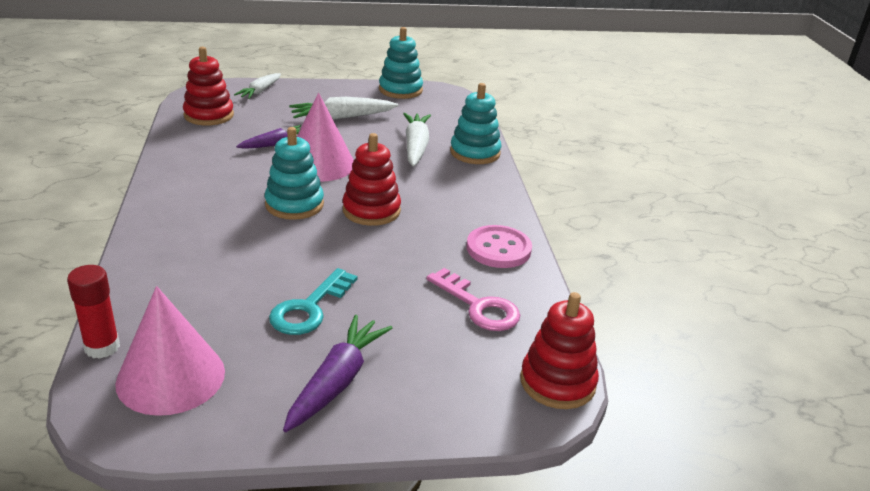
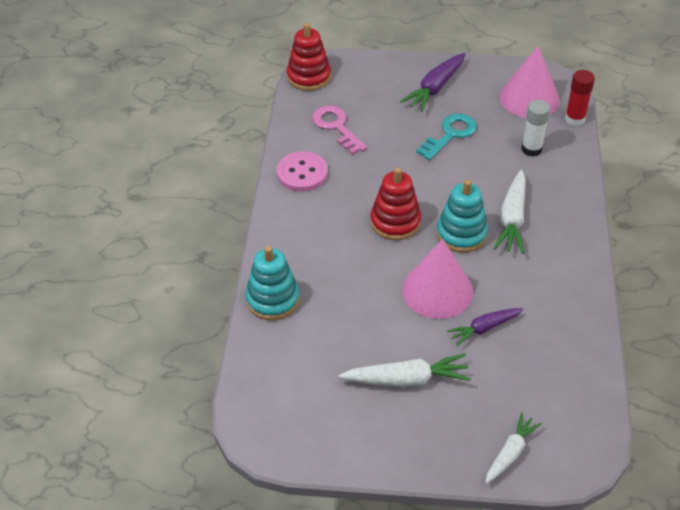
camera: 165 degrees left, 15 degrees up
(188, 297) = (531, 149): none -> white glue stick
(209, 115) = (565, 393): red stacking toy -> none
(400, 90) = (321, 448): turquoise stacking toy -> none
(416, 147) = (333, 314): white carrot -> white carrot (512, 219)

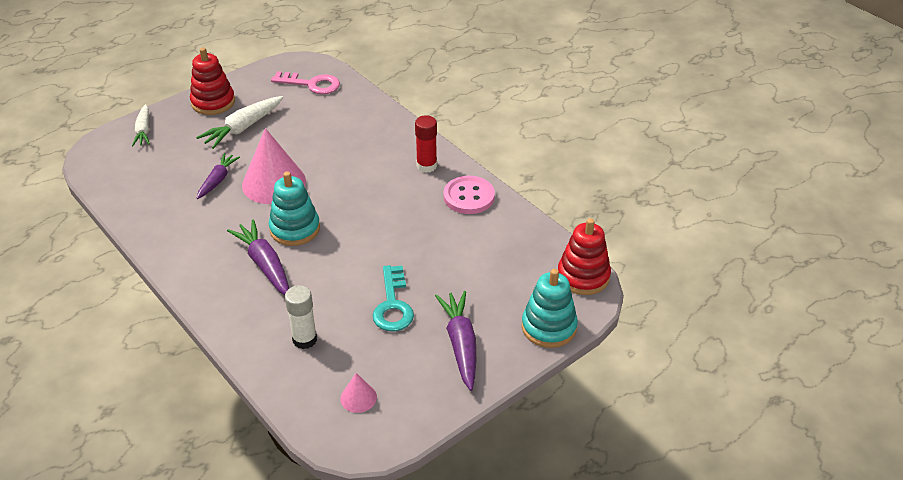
camera: 135 degrees right, 5 degrees down
(273, 299) = (378, 117): turquoise stacking toy -> turquoise stacking toy (549, 327)
(336, 127) = (495, 248): pink key -> pink key (311, 84)
(395, 222) = (355, 207): red stacking toy -> red stacking toy (213, 102)
(512, 219) = (265, 265): white carrot -> purple carrot
(529, 98) = (358, 397): pink cone -> pink cone, size x0.46
(574, 119) = (290, 404): red glue stick -> red glue stick (426, 166)

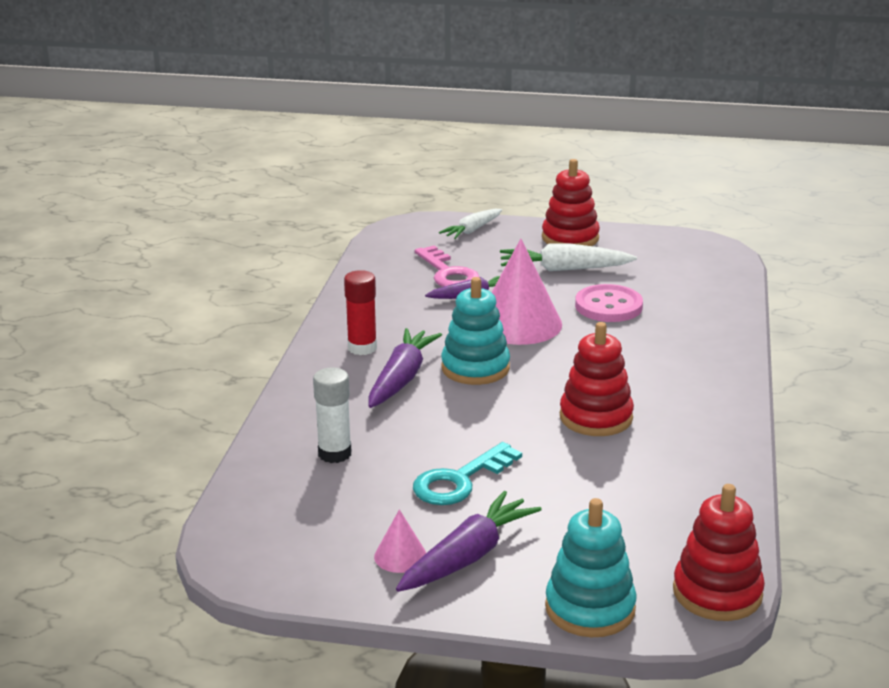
camera: 50 degrees right, 15 degrees down
(311, 84) = (694, 267): pink key -> pink key (448, 273)
(358, 397) = (300, 528): pink cone -> pink cone (400, 556)
(400, 217) = (596, 417): none -> red stacking toy
(426, 166) = (702, 392): red glue stick -> red glue stick (362, 348)
(469, 196) = (704, 442): pink button -> pink button (608, 306)

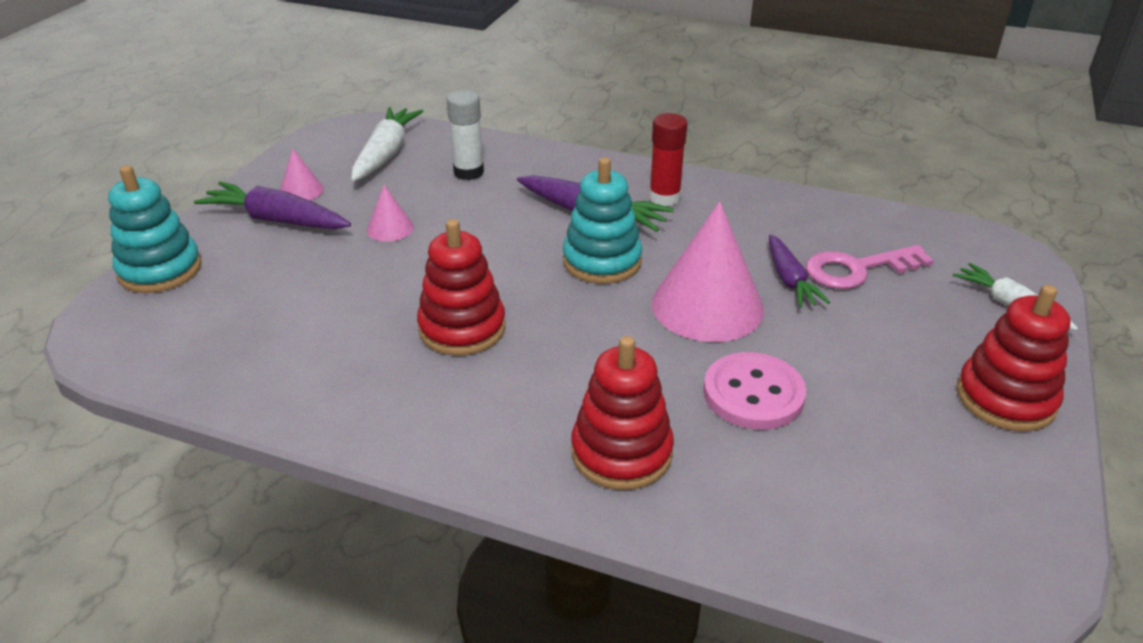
camera: 100 degrees right, 10 degrees up
(460, 480) = (390, 228): turquoise key -> pink cone
(467, 556) = (277, 220): purple carrot -> purple carrot turned 150 degrees clockwise
(564, 269) = (880, 372): white carrot -> white carrot (386, 154)
(717, 593) = (114, 346): red stacking toy -> red stacking toy (621, 452)

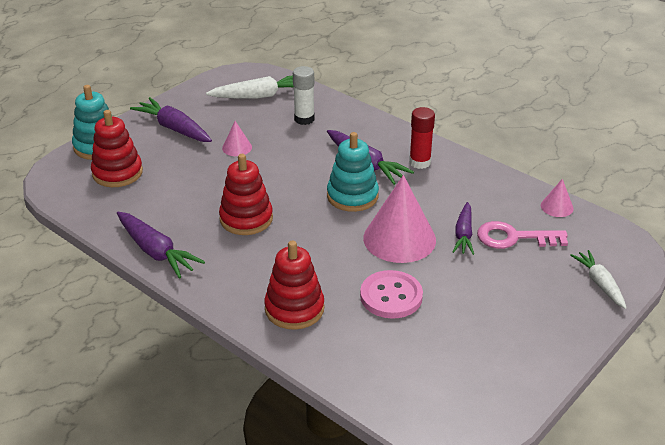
camera: 20 degrees right, 0 degrees up
(301, 190) = (197, 112): pink cone -> pink cone (557, 207)
(339, 415) = (156, 251): none -> purple carrot
(386, 154) = (259, 96): white carrot -> white carrot turned 45 degrees clockwise
(1005, 398) = (546, 337): red stacking toy -> red stacking toy (117, 173)

